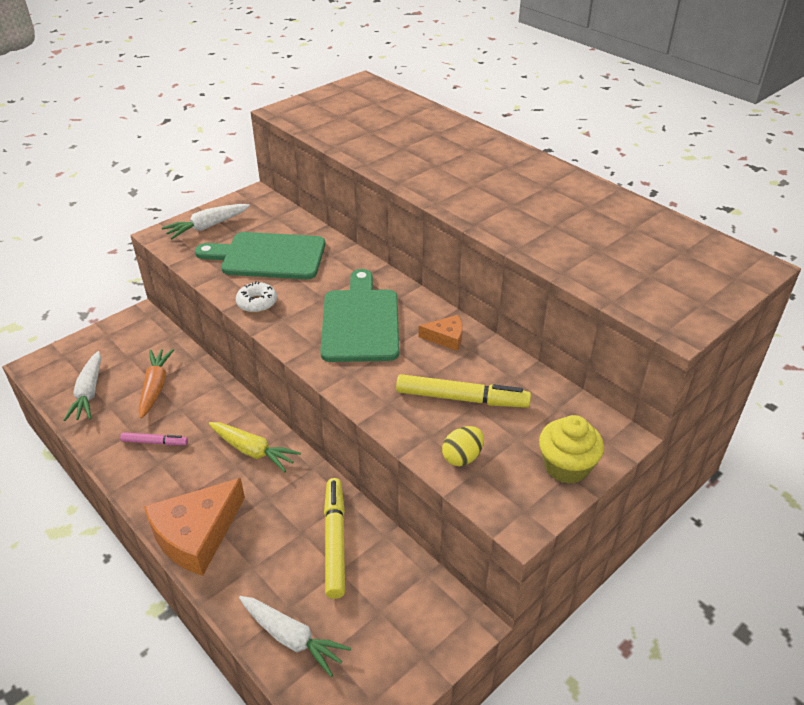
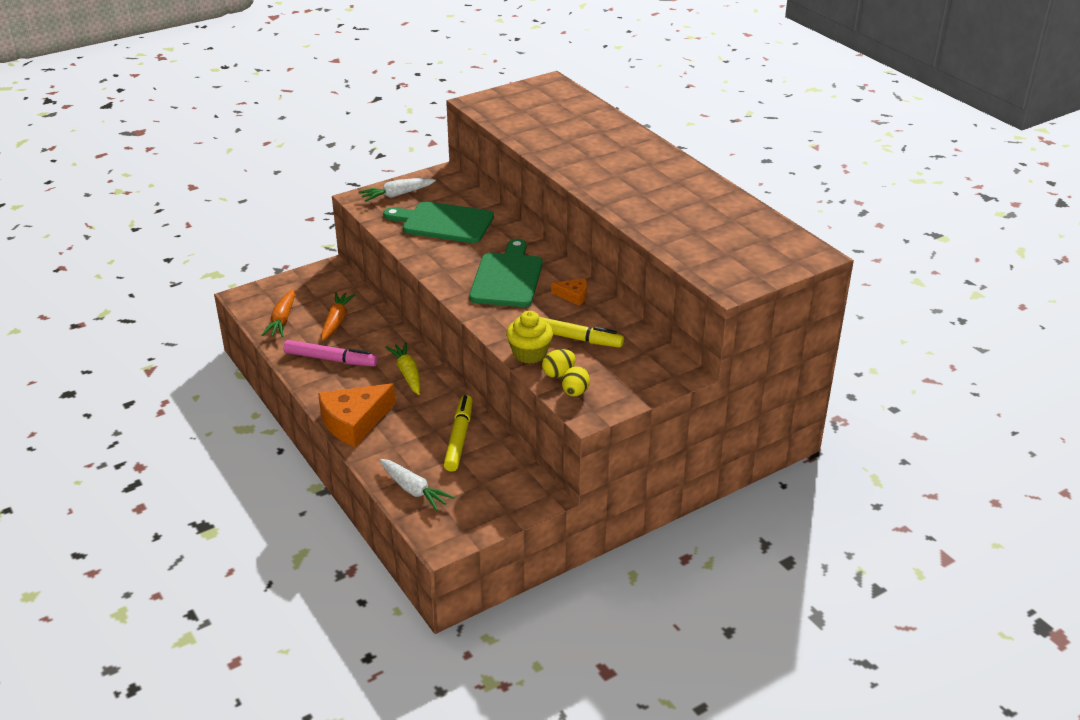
camera: 10 degrees right, 5 degrees down
(89, 393) = (282, 320): white carrot -> orange carrot
(155, 442) = (331, 359): pink marker -> pink marker, size x1.77
(253, 451) = (407, 374): yellow carrot -> yellow carrot turned 150 degrees counterclockwise
(257, 303) = (427, 256): white donut -> none
(492, 485) = (575, 392): none -> yellow egg
(566, 466) = (635, 387): yellow cupcake -> yellow cupcake (529, 353)

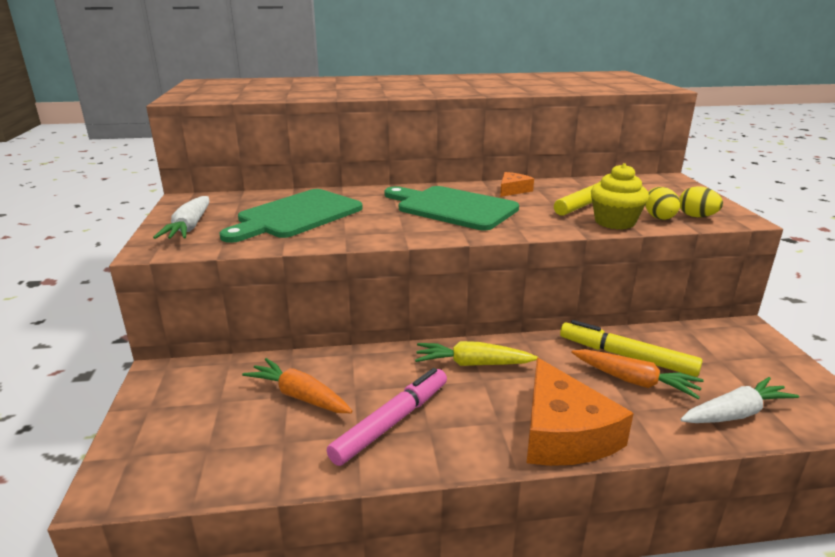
camera: 65 degrees left, 10 degrees down
(282, 320) = (238, 451): orange carrot -> orange carrot (634, 381)

